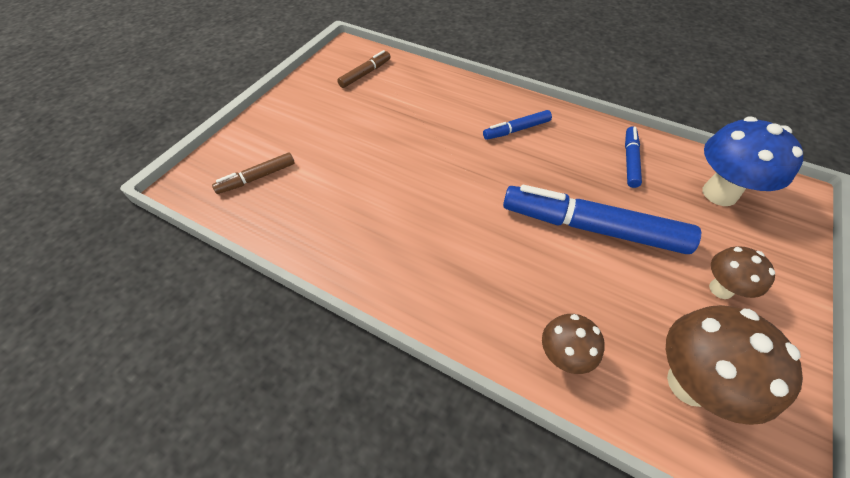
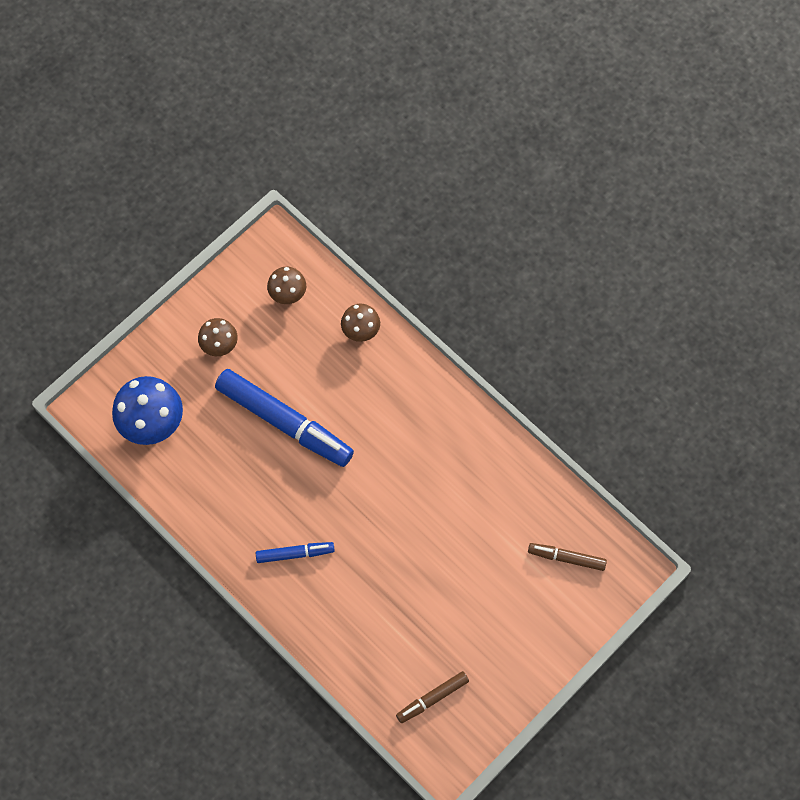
camera: 165 degrees left, 15 degrees up
(257, 178) = (566, 558): brown marker -> brown marker turned 150 degrees counterclockwise
(630, 160) = (206, 483): blue marker -> none
(690, 384) = (288, 295): brown mushroom -> brown mushroom, size x0.58

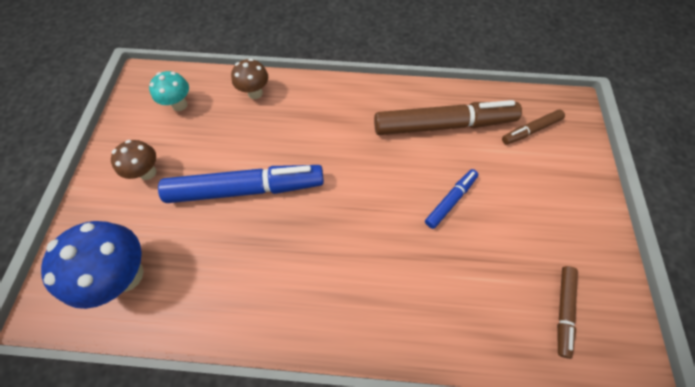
camera: 40 degrees left, 5 degrees down
(288, 295) = (179, 105): brown mushroom -> turquoise mushroom
(295, 554) = (342, 284): blue marker -> blue marker (450, 200)
(495, 493) = (443, 125): none -> brown marker

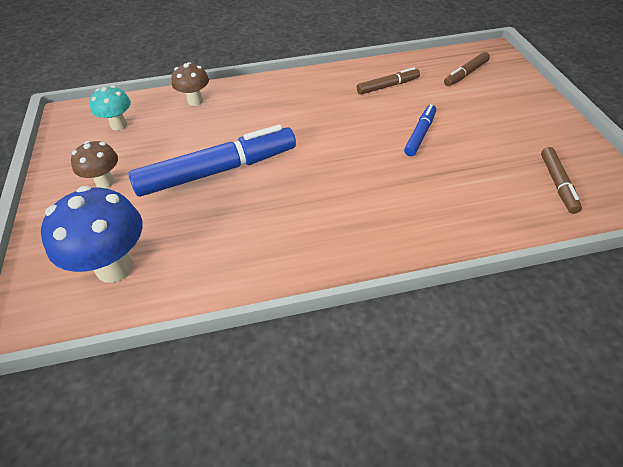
camera: 15 degrees left, 15 degrees down
(443, 125) = (387, 86): brown marker -> brown marker, size x0.49

